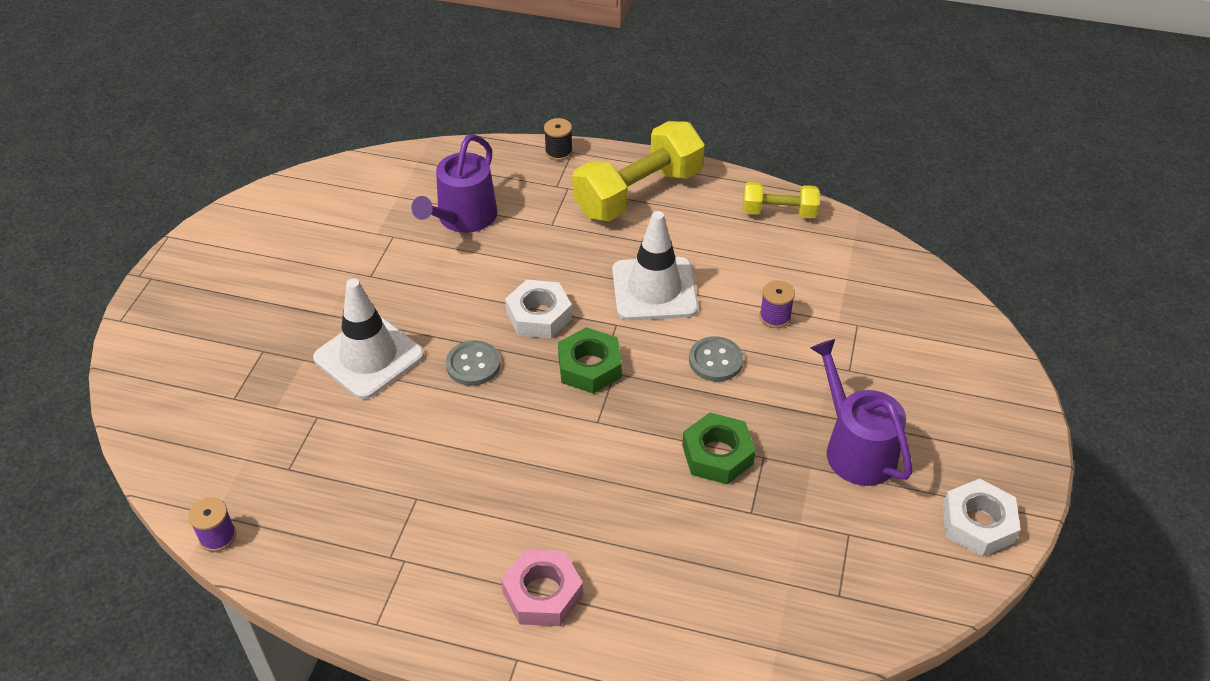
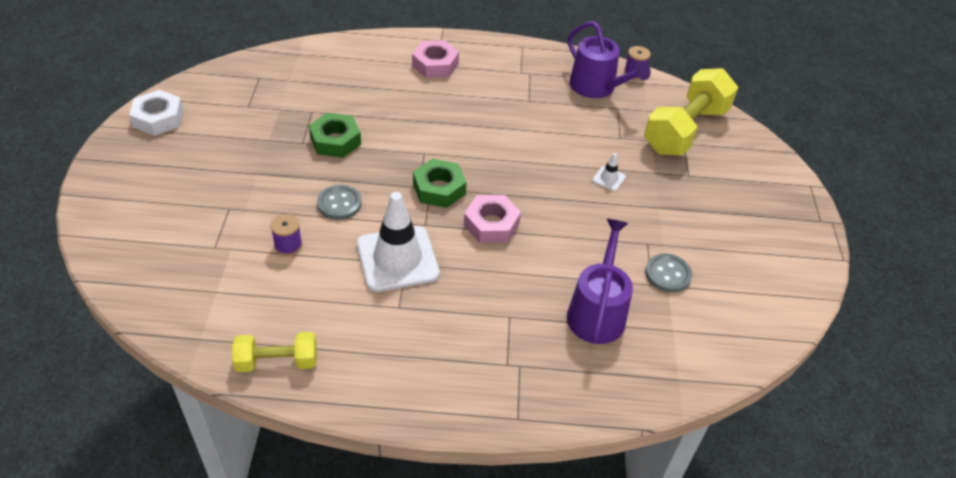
camera: 165 degrees right, 0 degrees up
(369, 357) = (608, 179): white traffic cone -> white traffic cone, size x0.41
(473, 364) = (528, 181): grey button -> grey button (667, 274)
(539, 315) = (491, 224): white nut -> pink nut
(558, 152) = (532, 415): black spool -> none
(638, 193) = (430, 367): yellow dumbbell -> yellow dumbbell (685, 130)
(855, 448) = (234, 153): purple watering can -> purple watering can (596, 87)

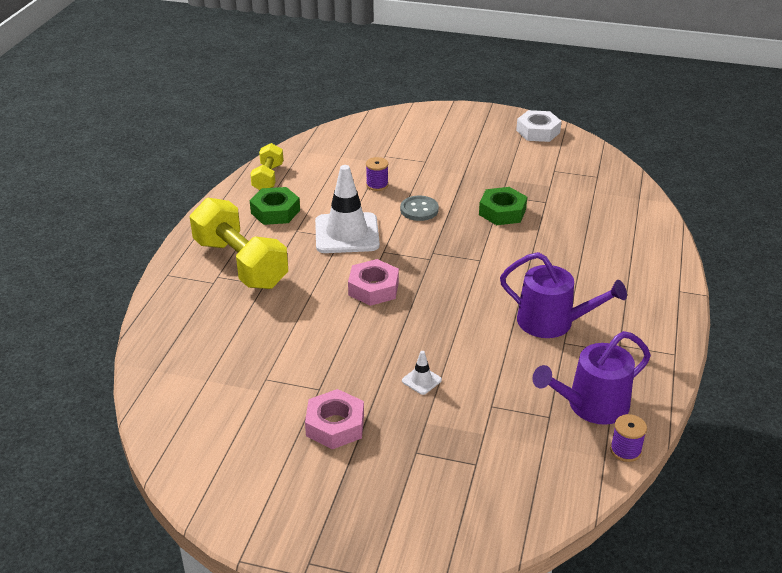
camera: 105 degrees right, 10 degrees down
(435, 64) = (628, 281): pink nut -> pink nut (335, 425)
(439, 189) = (427, 263): green nut -> green nut (275, 211)
(597, 312) = (247, 335): purple watering can -> purple watering can (552, 322)
(667, 274) = (273, 393): grey button -> none
(685, 130) = (501, 472): yellow dumbbell -> yellow dumbbell (240, 264)

